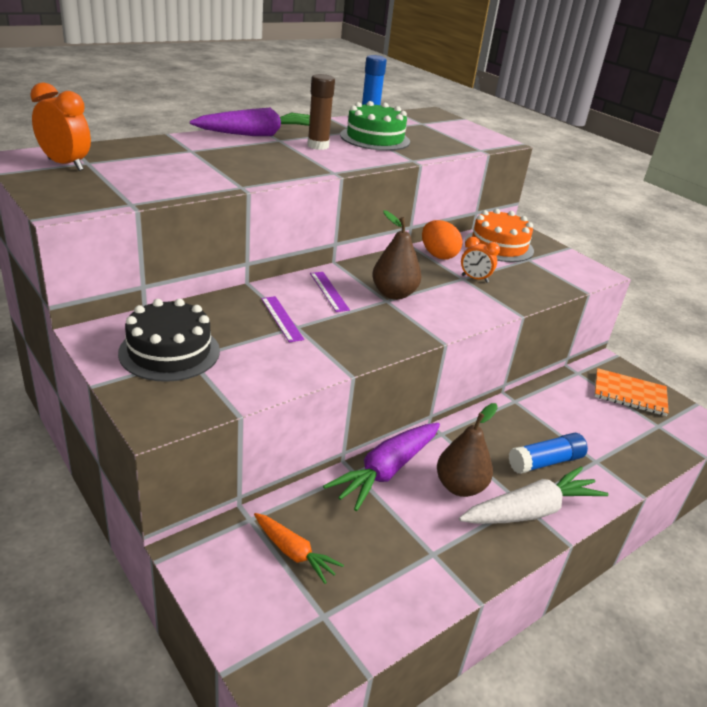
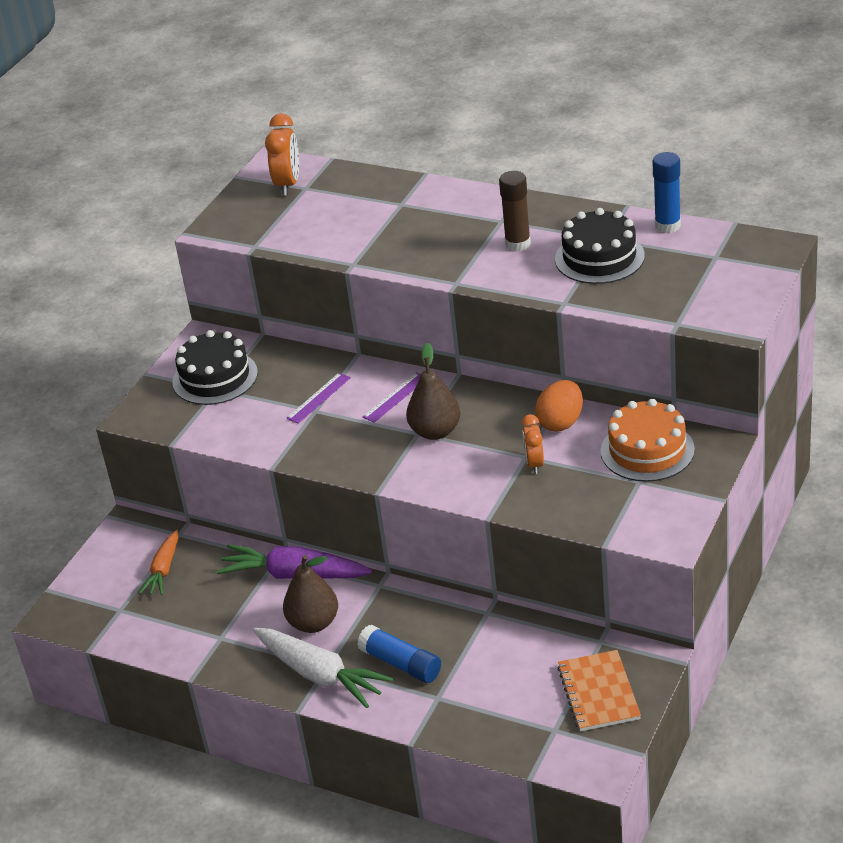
camera: 70 degrees right, 5 degrees up
(258, 135) = (497, 206): purple carrot -> none
(375, 138) = (599, 257): green cake -> black cake

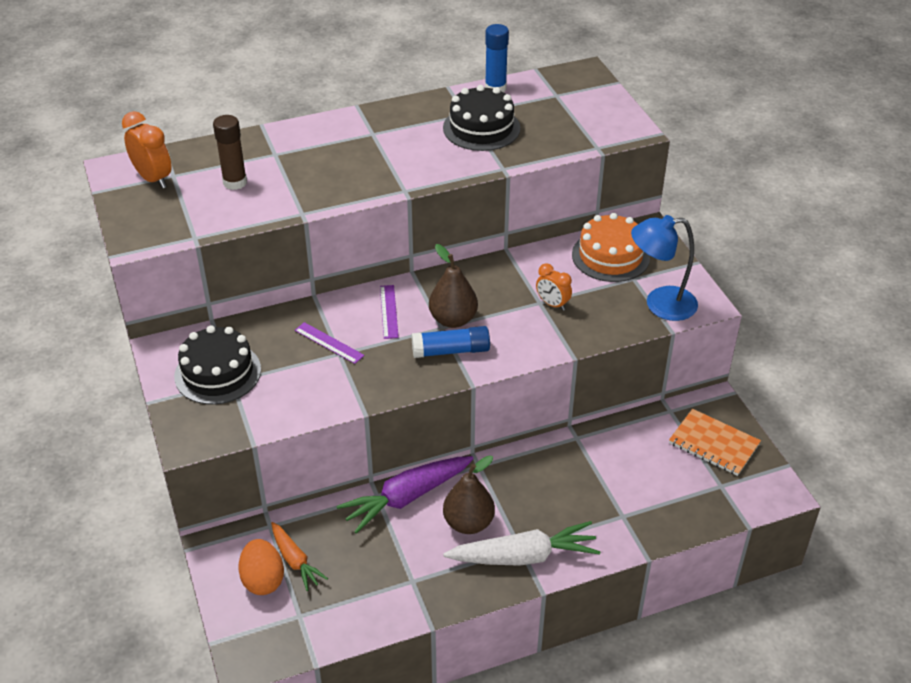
camera: 50 degrees left, 5 degrees up
(318, 398) = (329, 343): purple ruler -> purple ruler turned 45 degrees counterclockwise
(401, 663) = (568, 510): blue glue stick -> blue glue stick (451, 351)
(518, 244) = (409, 144): brown glue stick -> brown glue stick (235, 182)
(561, 422) = (530, 267): orange egg -> orange egg (263, 580)
(629, 516) = (660, 304): none -> blue lamp

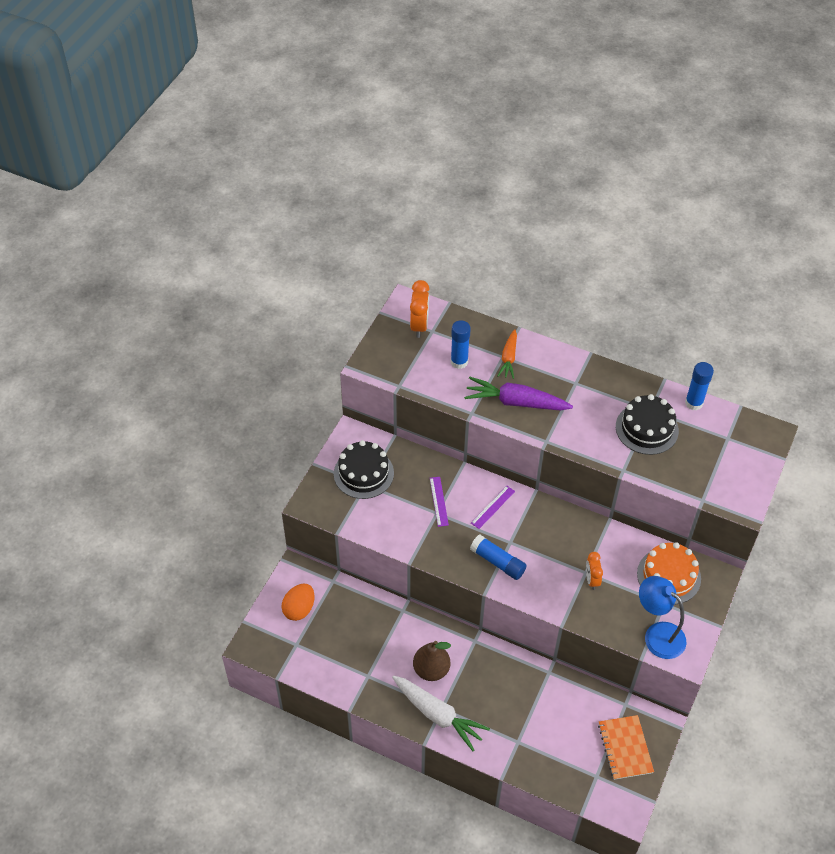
camera: 45 degrees right, 10 degrees up
(235, 182) = (459, 362): brown glue stick -> blue glue stick
(295, 561) = (324, 612): orange carrot -> orange carrot (508, 358)
(406, 498) = (415, 626): purple carrot -> purple carrot (515, 402)
(453, 319) = (522, 542): brown pear -> none

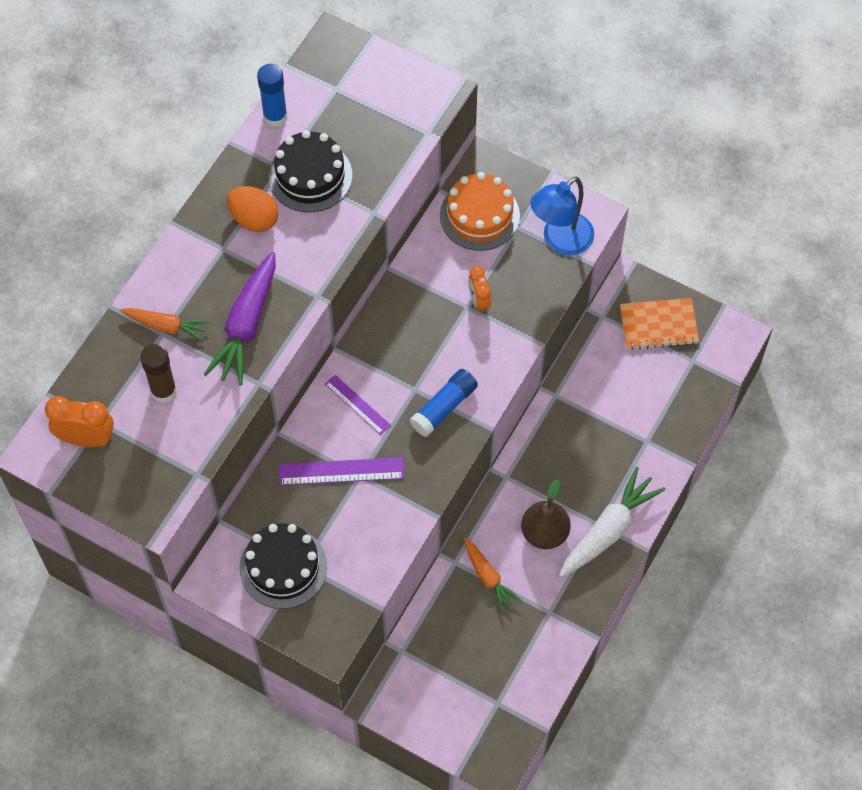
camera: 85 degrees left, 10 degrees up
(299, 609) = (443, 697): orange egg -> orange egg (254, 219)
(392, 633) = (488, 577): none -> orange carrot
(438, 501) = (341, 471): purple ruler -> purple ruler, size x1.54
(459, 362) = (163, 391): blue glue stick -> brown glue stick
(591, 580) = (479, 301): orange clock -> orange clock turned 75 degrees clockwise

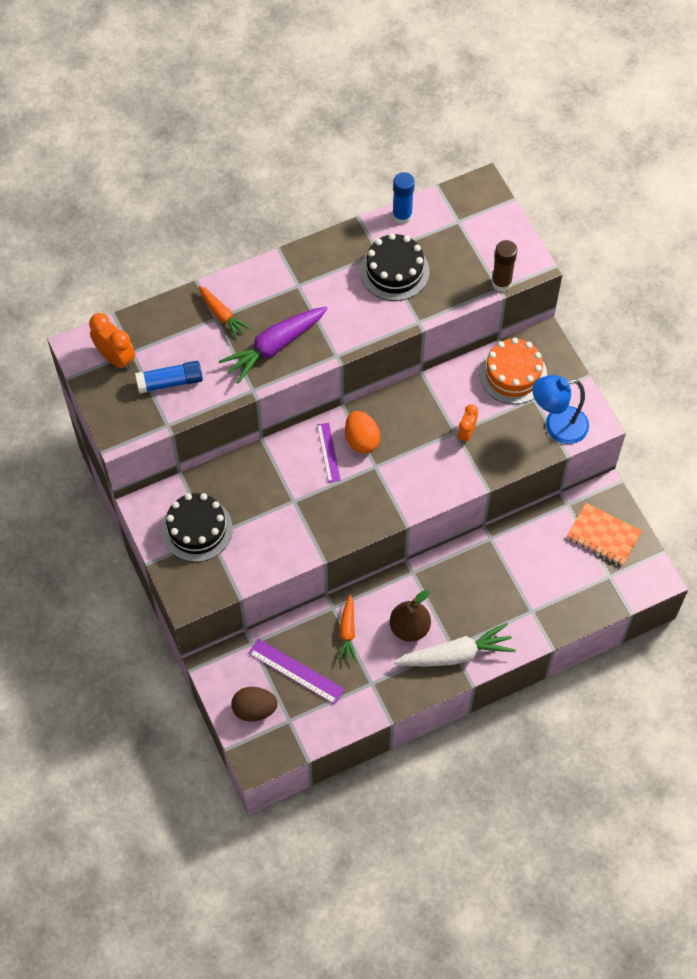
camera: 35 degrees right, 0 degrees up
(163, 391) = (188, 357): brown glue stick -> brown glue stick (501, 283)
(254, 219) = (334, 278): orange egg -> orange egg (361, 440)
(341, 471) = (283, 490): purple ruler -> purple ruler (296, 671)
(444, 407) = (386, 491): blue glue stick -> blue glue stick (170, 382)
(455, 715) = (254, 709): none -> brown egg

